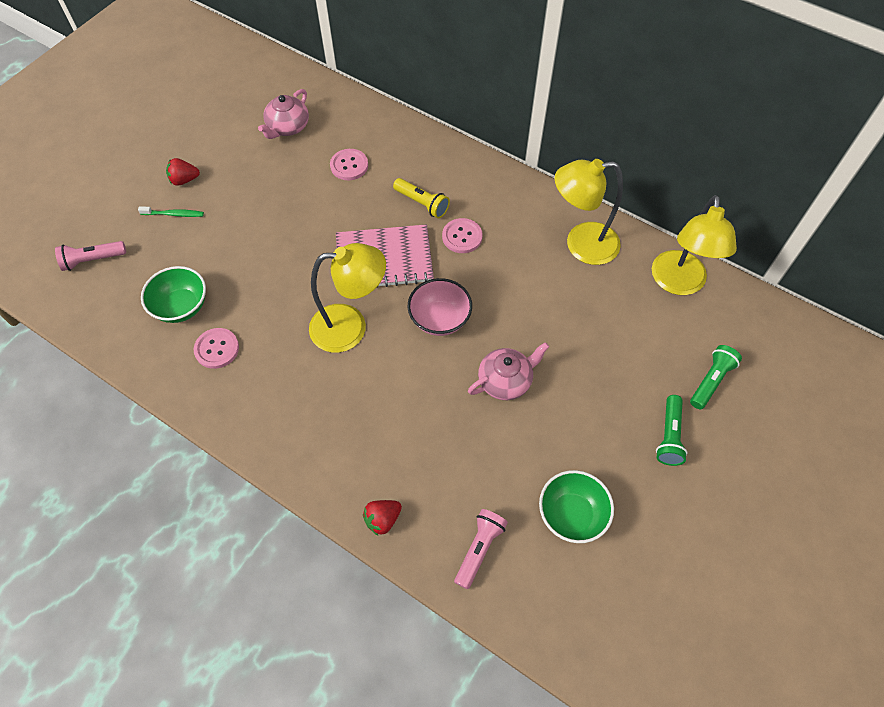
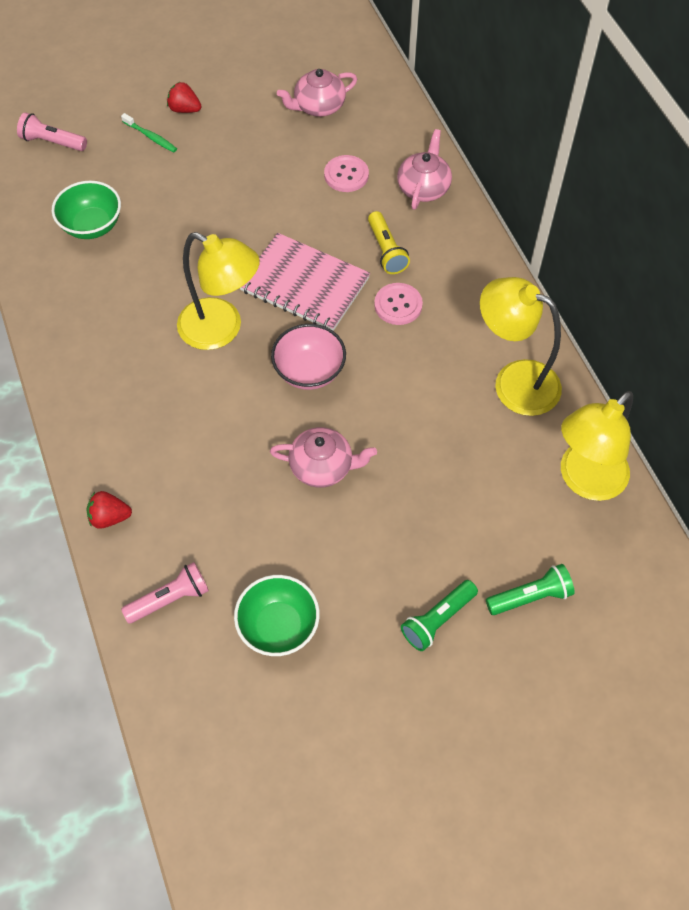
camera: 35 degrees right, 0 degrees up
(217, 349) = (92, 281): pink button -> none
(411, 146) = (423, 187): none -> pink teapot

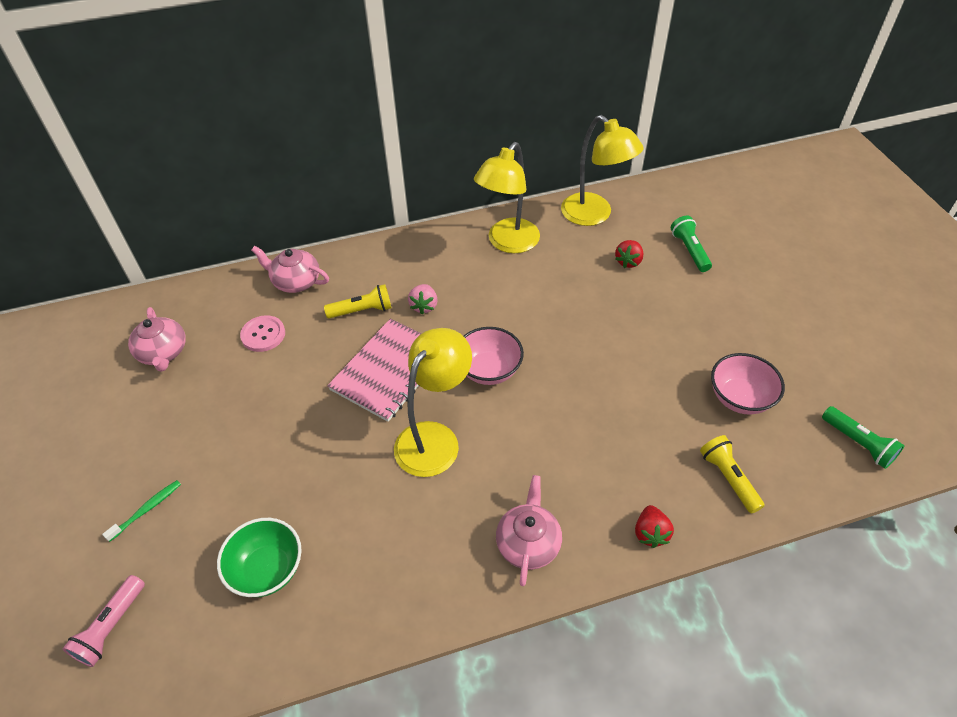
camera: 85 degrees left, 10 degrees down
(170, 599) = (728, 478): pink flashlight -> yellow flashlight
(184, 109) = (116, 475): red strawberry -> red strawberry (628, 261)
(278, 626) = (739, 398): green bowl -> pink bowl
(322, 466) = (587, 364): pink teapot -> pink teapot (528, 543)
(398, 305) = (424, 306): pink button -> pink strawberry
(437, 619) = (716, 300): green flashlight -> green flashlight (858, 443)

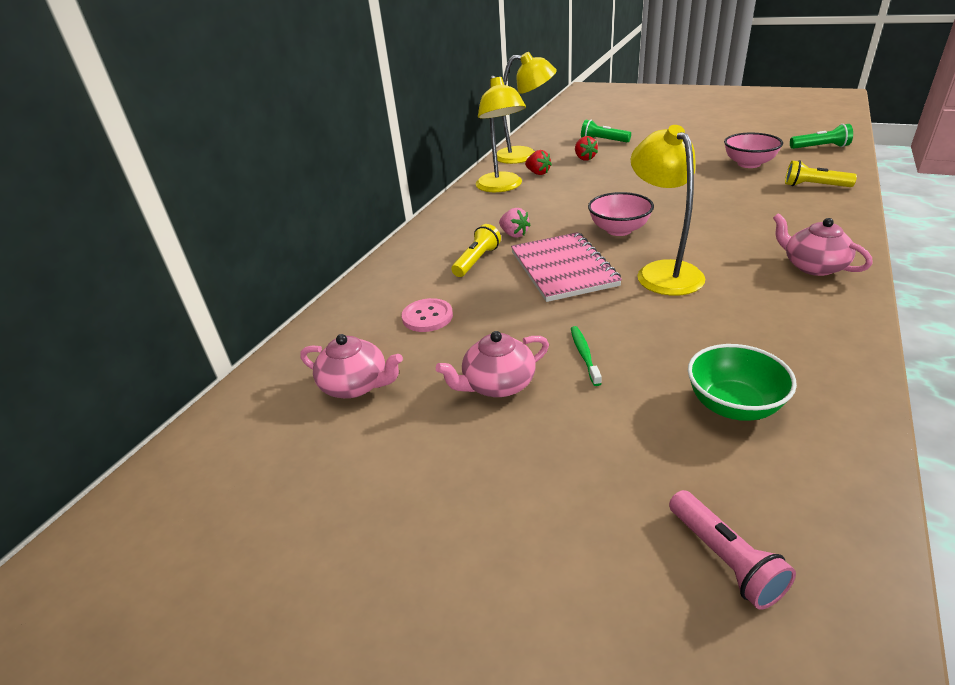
camera: 45 degrees left, 15 degrees down
(146, 509) = (568, 469): green toothbrush -> green toothbrush (584, 355)
(295, 281) = (390, 281): pink teapot -> pink teapot (497, 384)
(650, 533) = (841, 222): red strawberry -> red strawberry (538, 173)

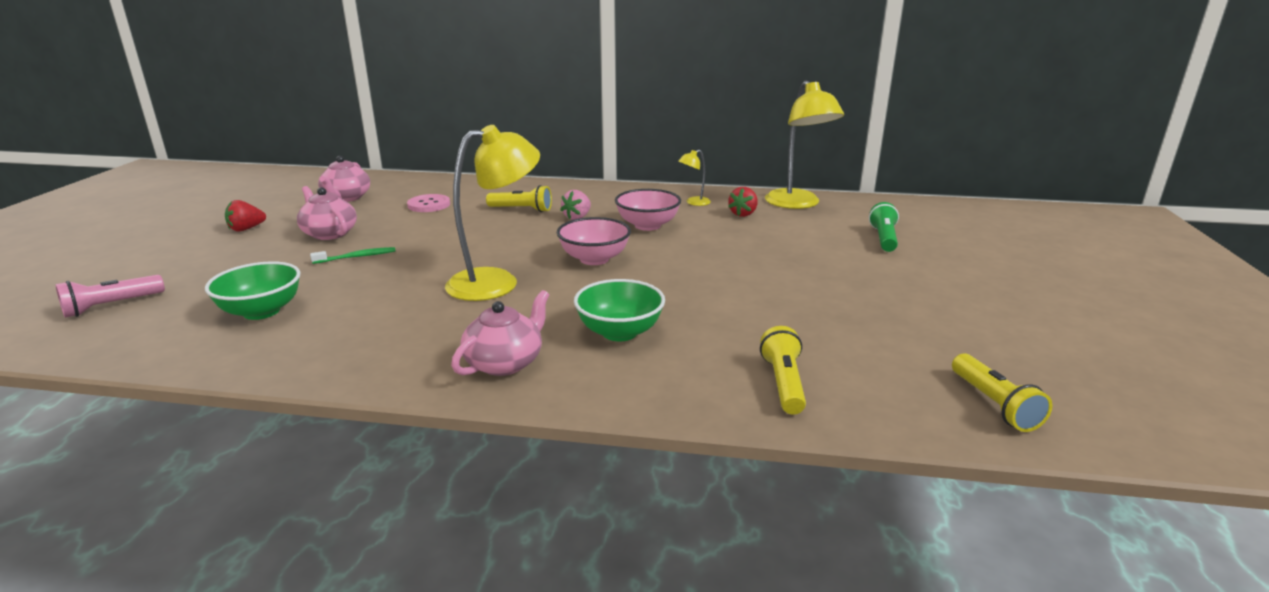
camera: 70 degrees right, 10 degrees down
(501, 187) = (694, 203): yellow lamp -> yellow lamp, size x0.45
(563, 269) = (505, 241): pink notebook -> none
(584, 158) = (806, 232): red strawberry -> red strawberry (246, 229)
(749, 164) = (854, 334): pink bowl -> pink bowl (647, 225)
(756, 226) = (619, 332): none -> green bowl
(820, 147) = (994, 404): green flashlight -> yellow flashlight

